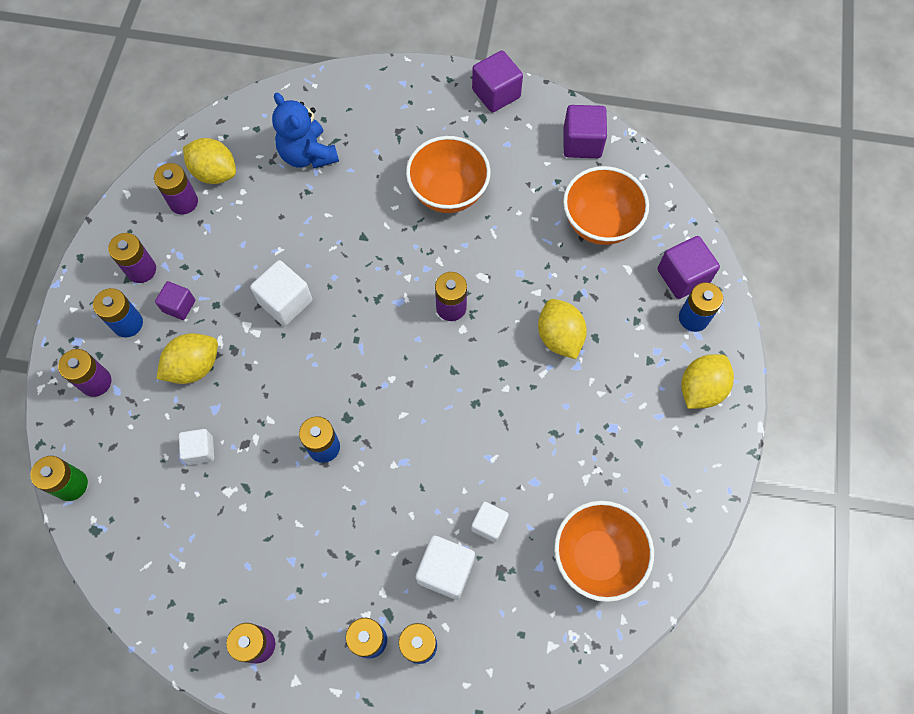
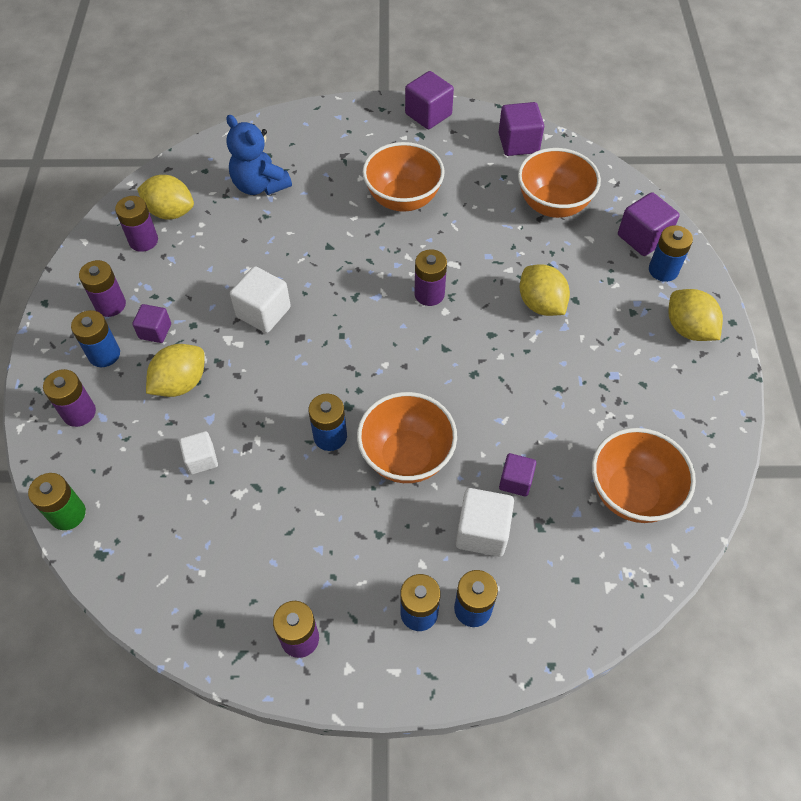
camera: 10 degrees left, 10 degrees down
(391, 480) = (406, 456): none -> orange bowl
(489, 524) = (515, 481): white cube -> purple cube
(700, 389) = (688, 329): yellow lemon -> yellow lemon turned 60 degrees counterclockwise

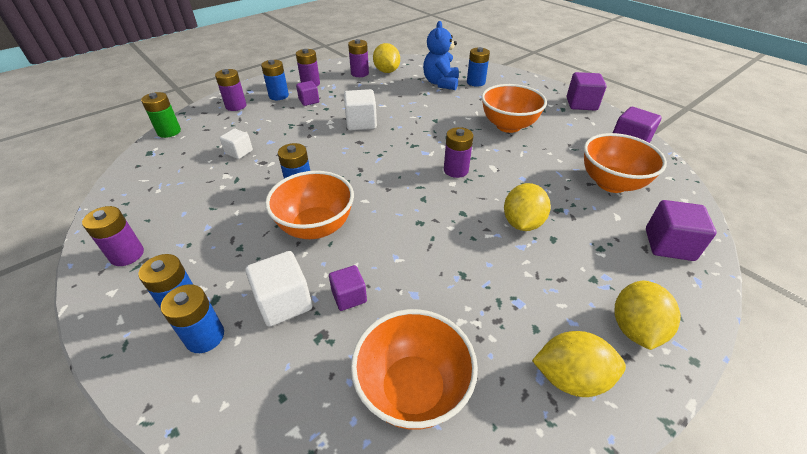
camera: 50 degrees right, 15 degrees down
(181, 383) = (284, 122): yellow lemon -> yellow lemon (570, 377)
(663, 270) = (662, 275): blue battery -> blue battery (476, 82)

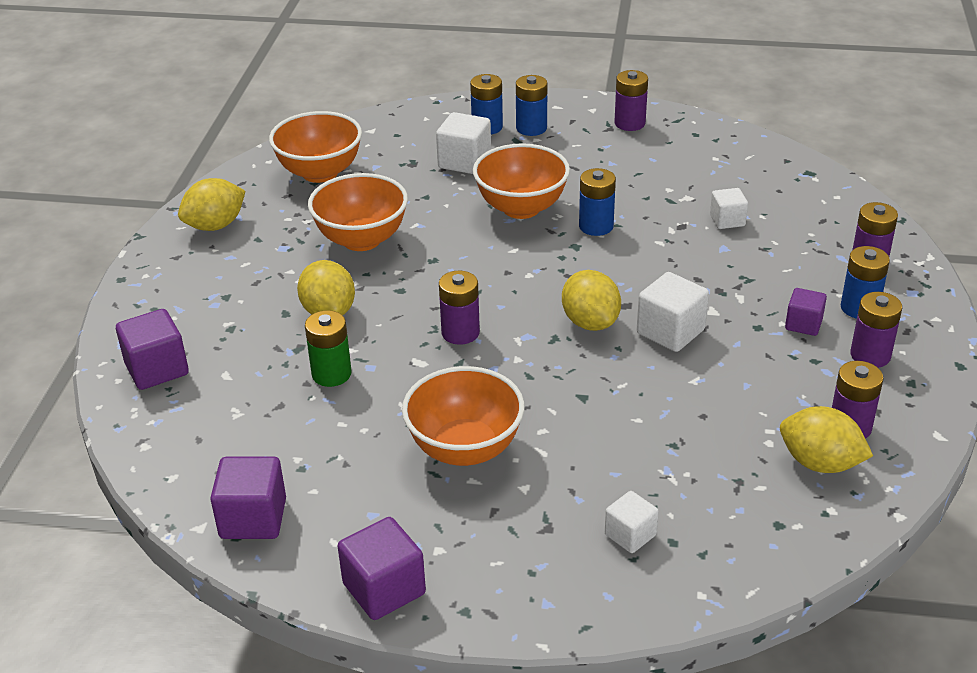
camera: 140 degrees right, 5 degrees down
(169, 132) = (850, 196): green battery -> green battery (331, 374)
(349, 296) = (422, 186): purple cube -> none
(441, 83) = (685, 490): blue teddy bear -> none
(476, 82) = (630, 535): blue battery -> white cube
(611, 183) = (251, 420): orange bowl -> orange bowl (361, 240)
(635, 328) = (175, 277): yellow lemon -> yellow lemon (590, 322)

